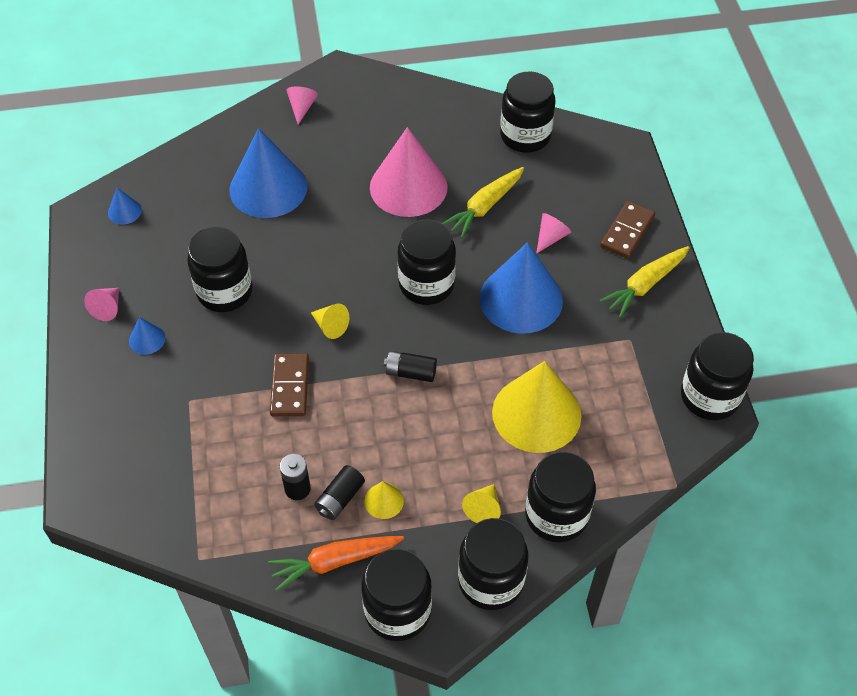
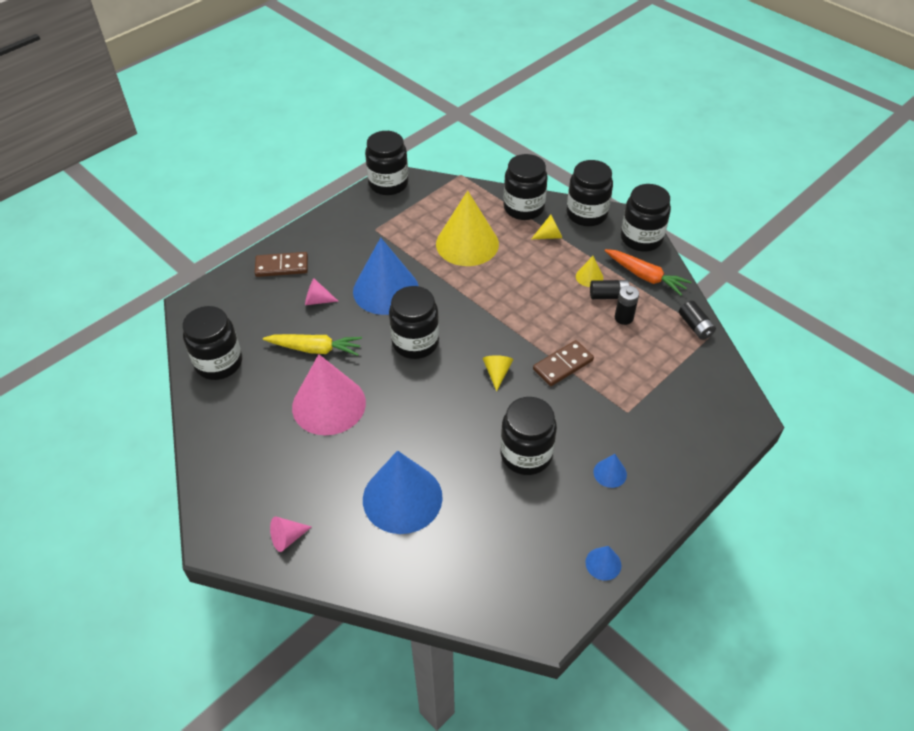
camera: 125 degrees left, 5 degrees down
(107, 308) = (611, 521): pink cone -> none
(124, 211) = (515, 590): blue cone -> blue cone (603, 563)
(410, 372) = (493, 312): black battery -> black battery (695, 326)
(645, 285) = (324, 240): yellow carrot -> none

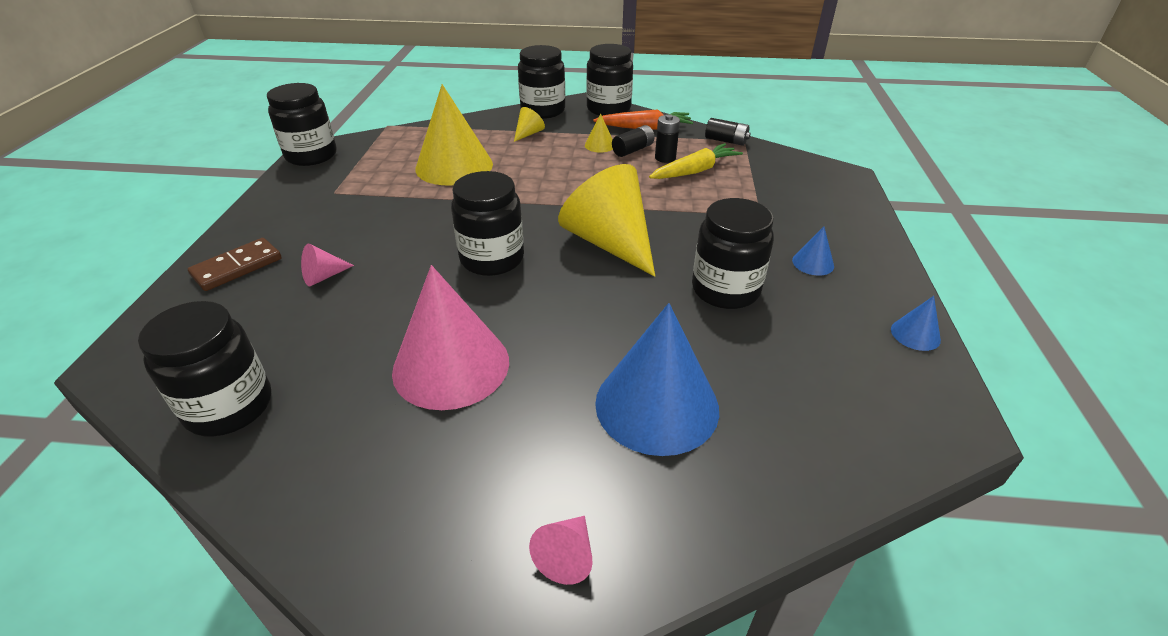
camera: 40 degrees left, 10 degrees down
(315, 349) = (369, 321): yellow carrot -> yellow carrot (694, 171)
(386, 290) = (404, 232): blue cone -> none
(497, 373) = (610, 243): yellow cone -> yellow cone, size x2.36
(523, 208) = (480, 125): black jar -> none
(563, 365) = (661, 209): brown domino -> none

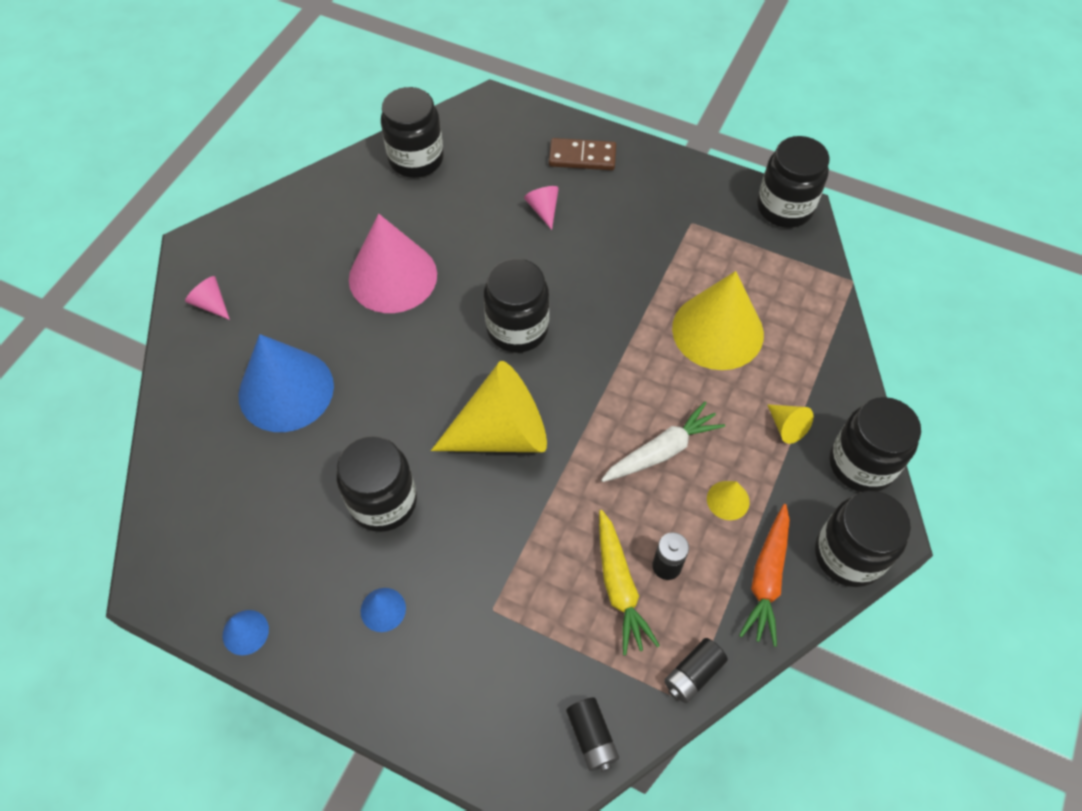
camera: 110 degrees right, 20 degrees up
(237, 267) = (582, 157): brown domino -> brown domino turned 60 degrees counterclockwise
(578, 172) = (661, 451): none -> white carrot
(633, 150) = (701, 535): black battery -> black battery (591, 737)

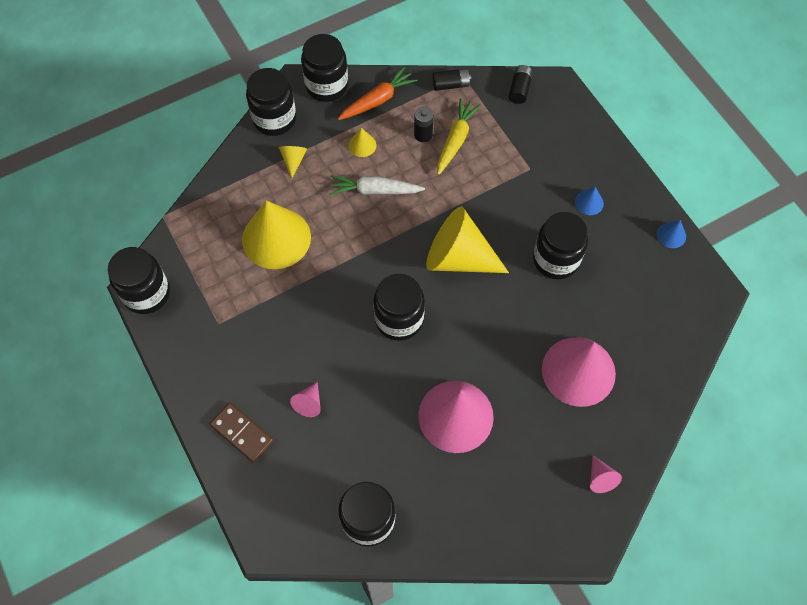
camera: 145 degrees left, 5 degrees up
(286, 390) = (578, 371): blue cone -> pink cone

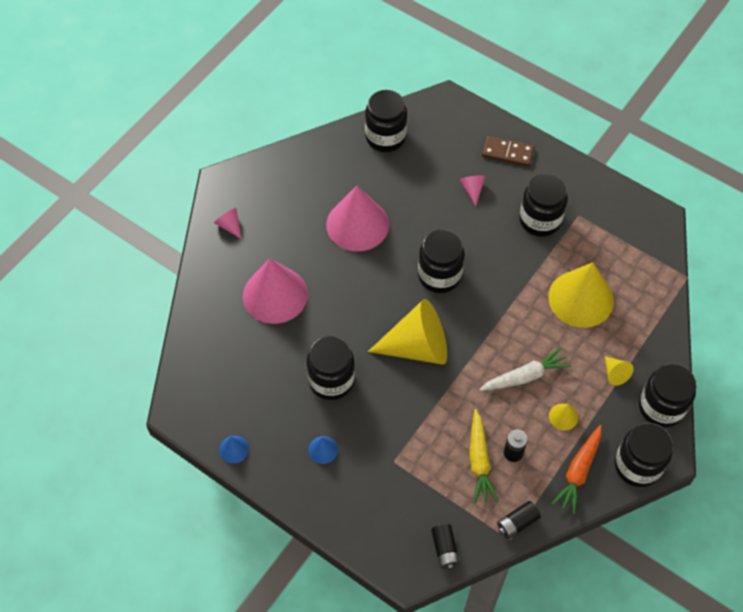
camera: 155 degrees right, 5 degrees down
(146, 293) = (650, 214): black jar -> black jar (540, 220)

